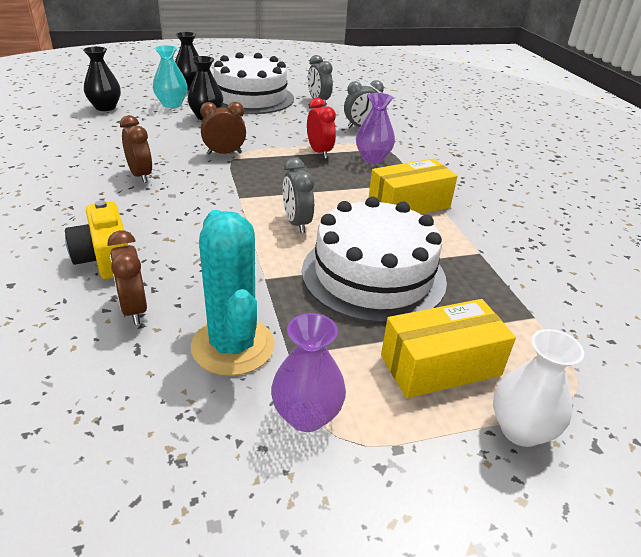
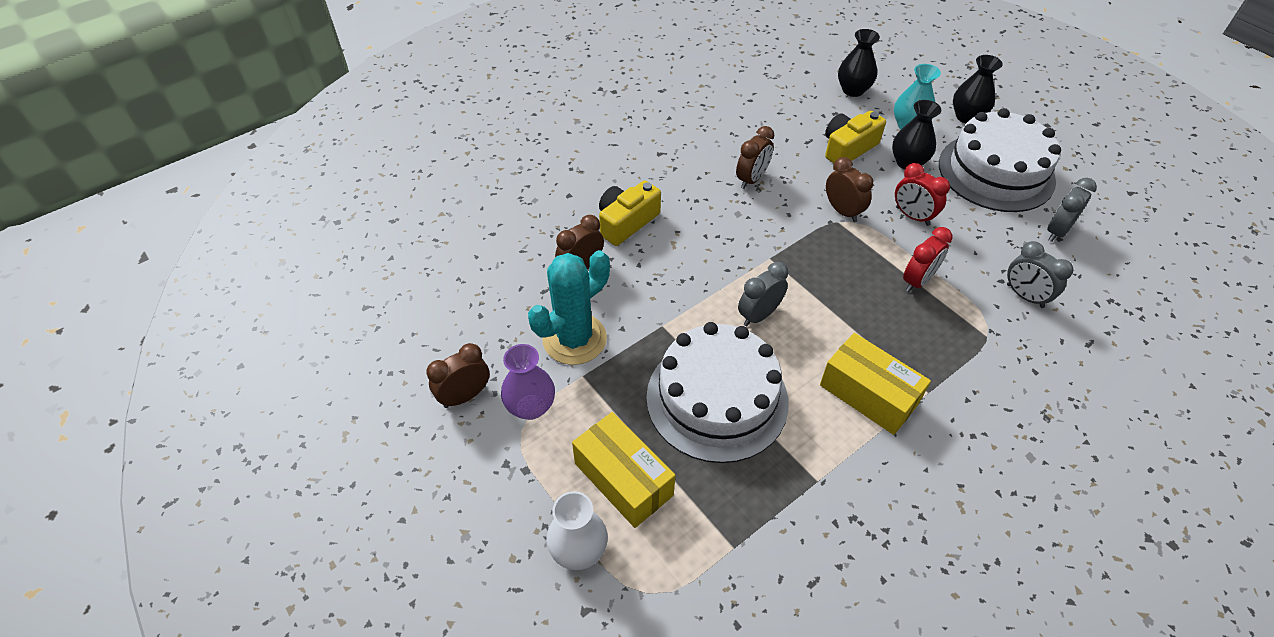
camera: 70 degrees right, 15 degrees up
(163, 129) = (848, 148): none -> yellow camera
(247, 485) = (465, 396): none -> brown clock
(258, 133) = (912, 216): none -> red clock
(372, 158) = (948, 332): purple vase -> none

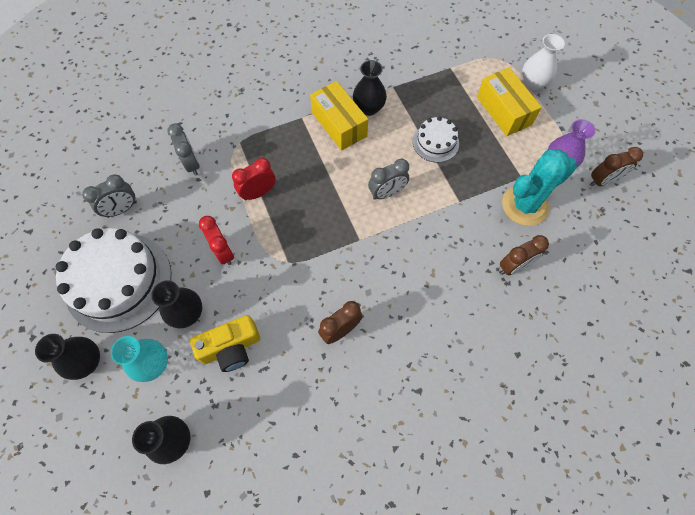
camera: 165 degrees left, 15 degrees up
(626, 222) = (468, 306): yellow camera -> none
(717, 399) = (435, 142): white cake -> white cake, size x0.50
(838, 432) = (368, 108): none -> black vase
(842, 211) = (278, 272): brown clock -> none

